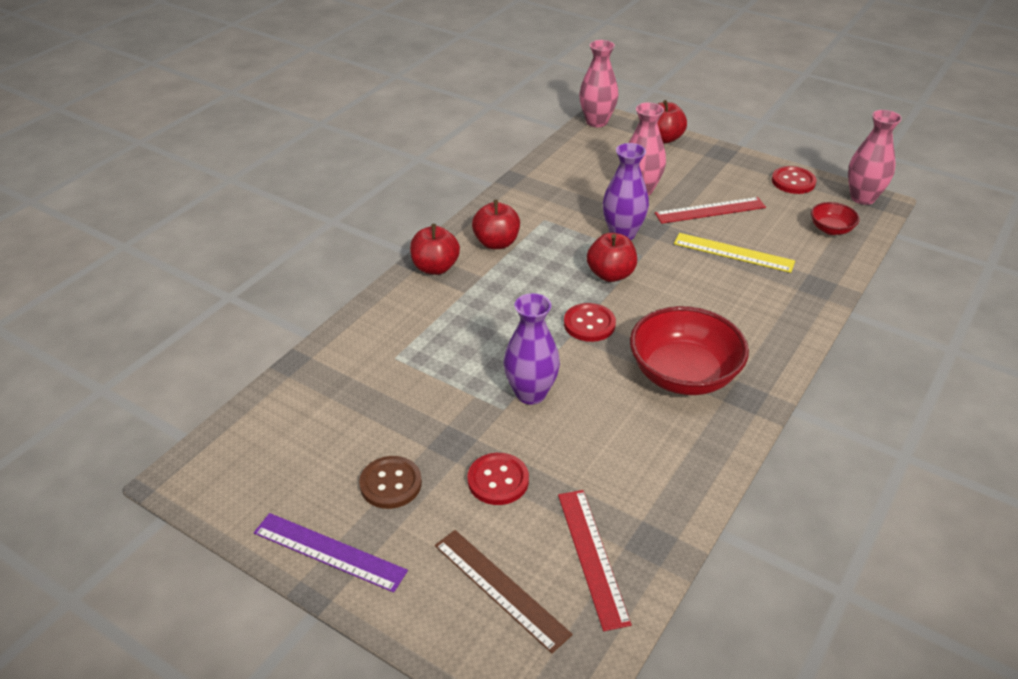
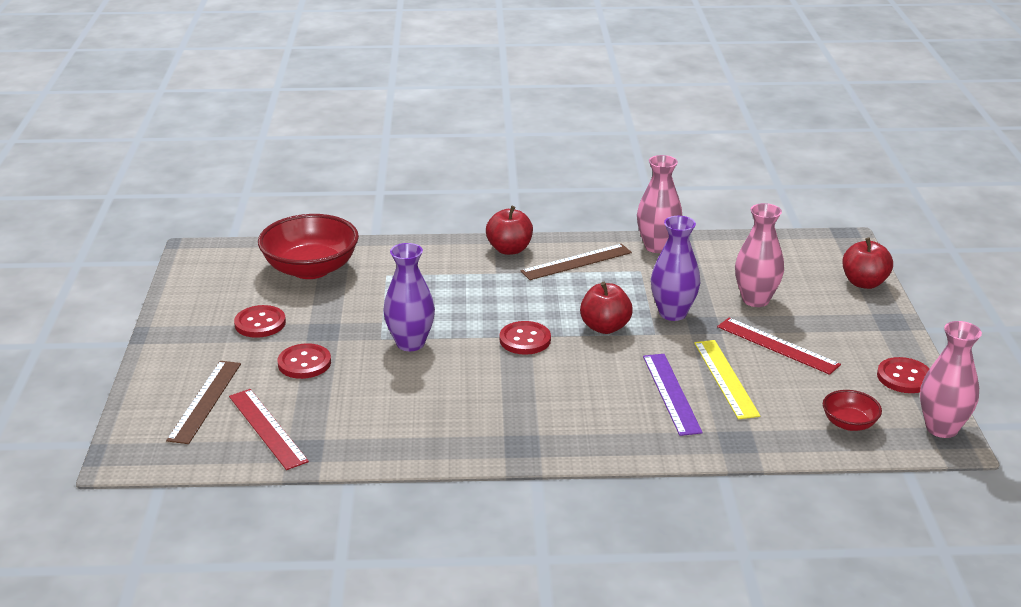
camera: 55 degrees right, 10 degrees down
(329, 551) = (181, 326): purple ruler -> purple ruler (671, 393)
(390, 484) = (260, 323): brown button -> red button
(496, 243) = (576, 262): red apple -> brown ruler
(592, 556) = (267, 428): red ruler -> red ruler turned 75 degrees counterclockwise
(596, 122) = (835, 241): pink vase -> pink vase (657, 247)
(683, 375) = (514, 405): red bowl -> red bowl (311, 269)

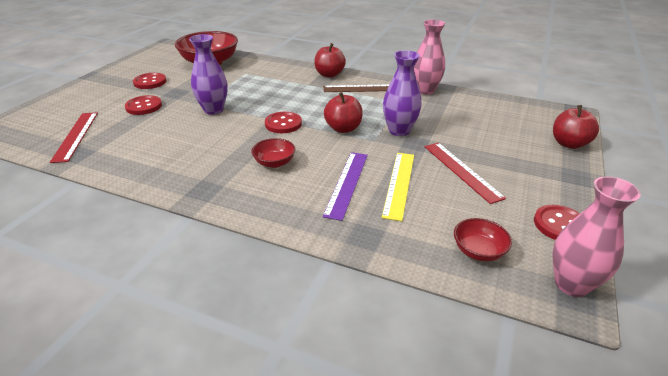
camera: 25 degrees right, 5 degrees up
(205, 401) = (68, 113): brown ruler -> none
(567, 392) = (274, 163): none -> red bowl
(755, 300) = (469, 136): pink vase -> none

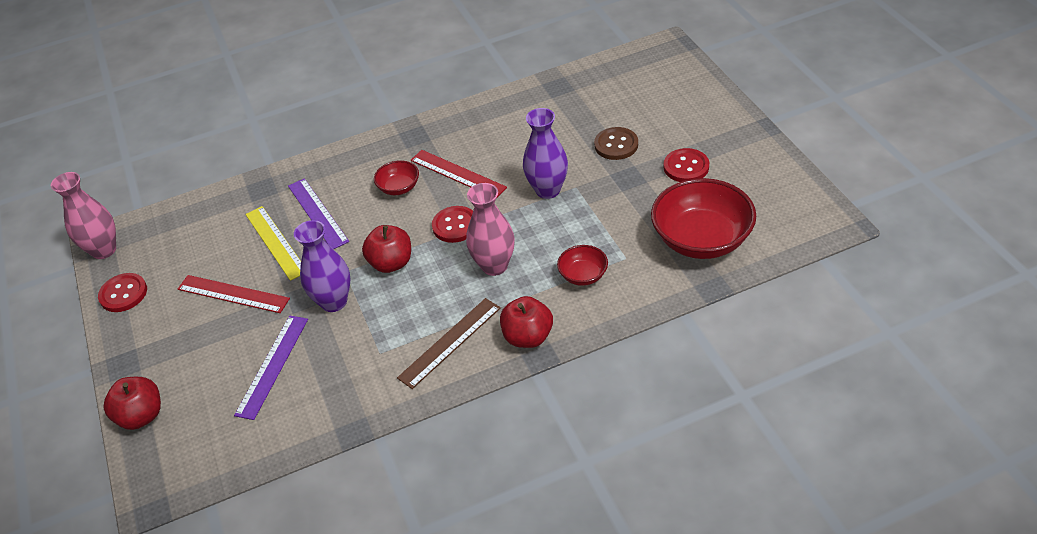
camera: 140 degrees right, 10 degrees up
(76, 136) = (595, 91): red ruler -> red ruler (457, 174)
(144, 106) = (616, 145): red button -> brown button
(425, 90) = (371, 399): pink vase -> pink vase (494, 266)
(465, 124) = (272, 366): none -> purple ruler
(478, 251) = (176, 231): red bowl -> red bowl (583, 275)

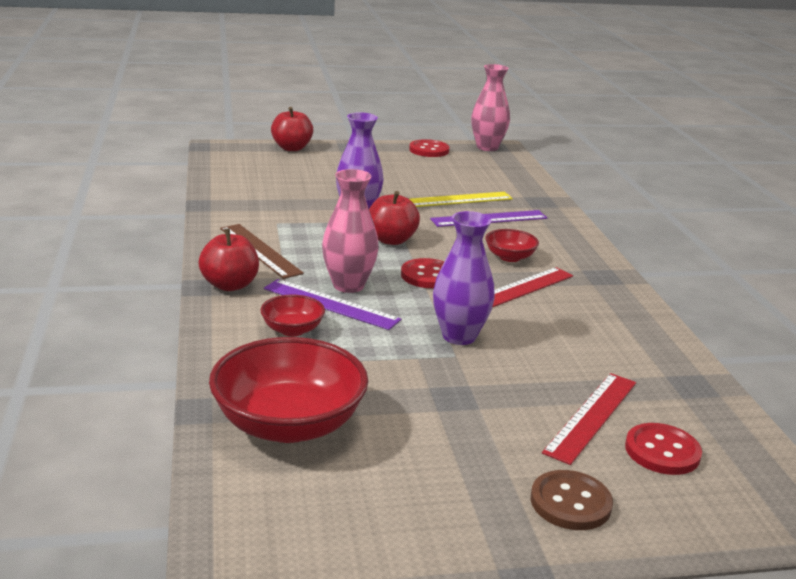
camera: 95 degrees right, 20 degrees down
(233, 294) = (400, 181): red ruler -> red ruler (591, 416)
(272, 366) = (301, 186): purple ruler -> purple ruler (331, 304)
(616, 145) = (532, 403): brown button -> brown button (570, 502)
(686, 167) = (452, 451): red button -> red button (662, 451)

